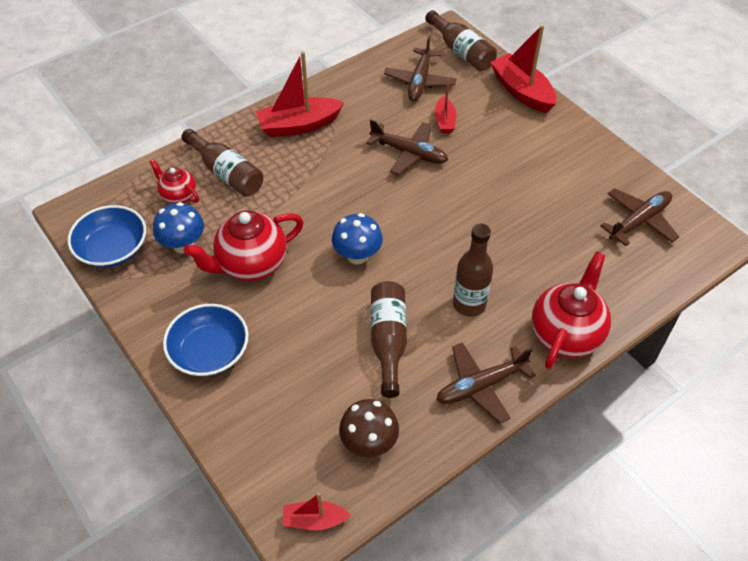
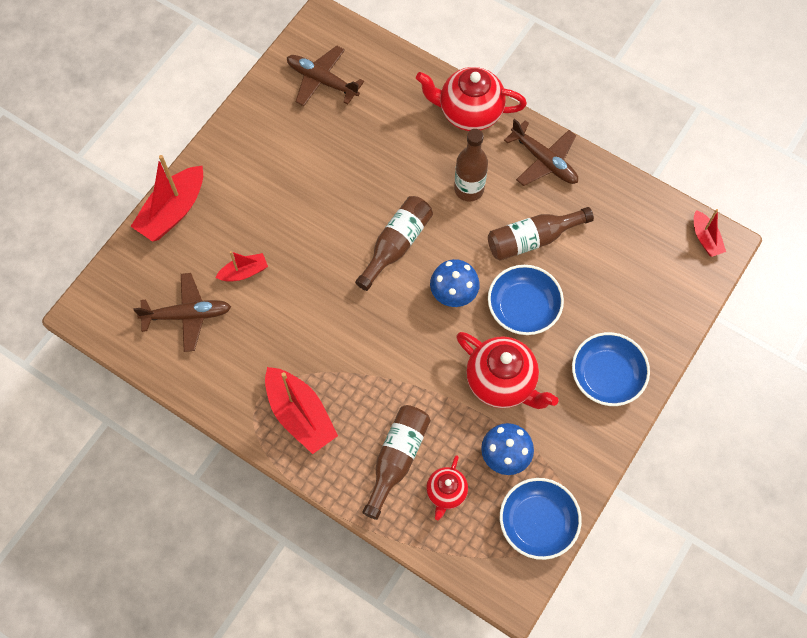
camera: 110 degrees left, 15 degrees up
(316, 306) = (523, 307): none -> blue bowl
(369, 443) = (629, 223): brown mushroom -> none
(409, 153) = (303, 291): brown plane -> none
(461, 51) = (122, 287): brown bottle -> brown bottle (396, 245)

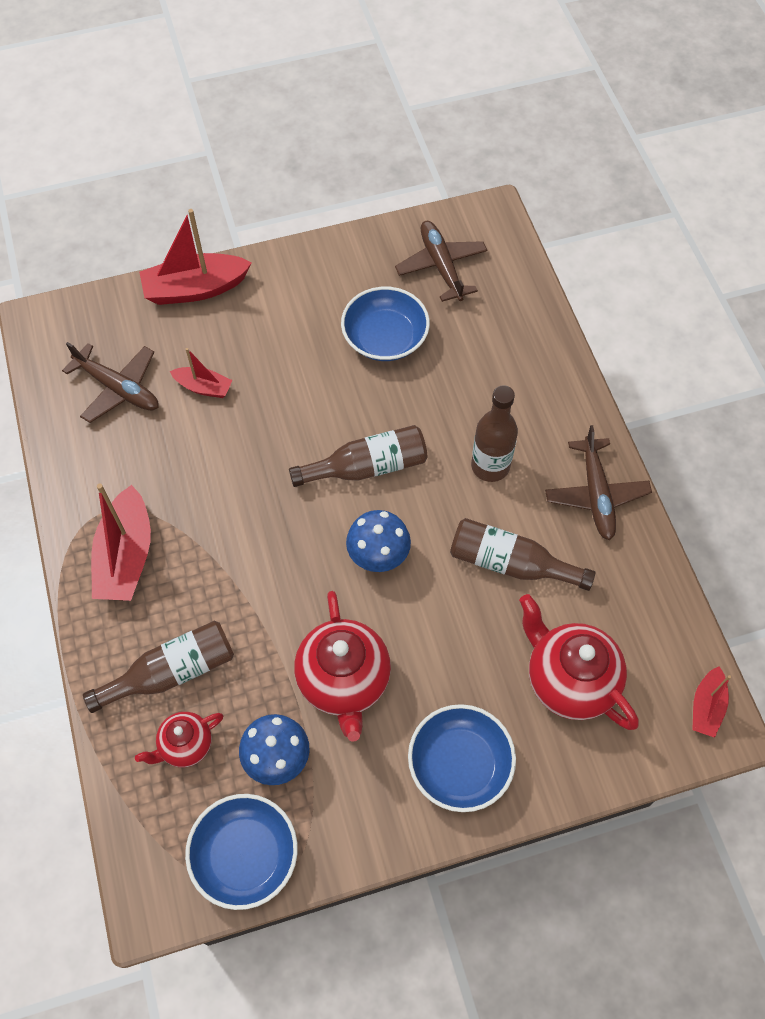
camera: 40 degrees right, 5 degrees down
(469, 113) = (560, 393): red teapot -> red teapot (569, 680)
(523, 307) = (436, 624): blue bowl -> blue bowl (385, 337)

